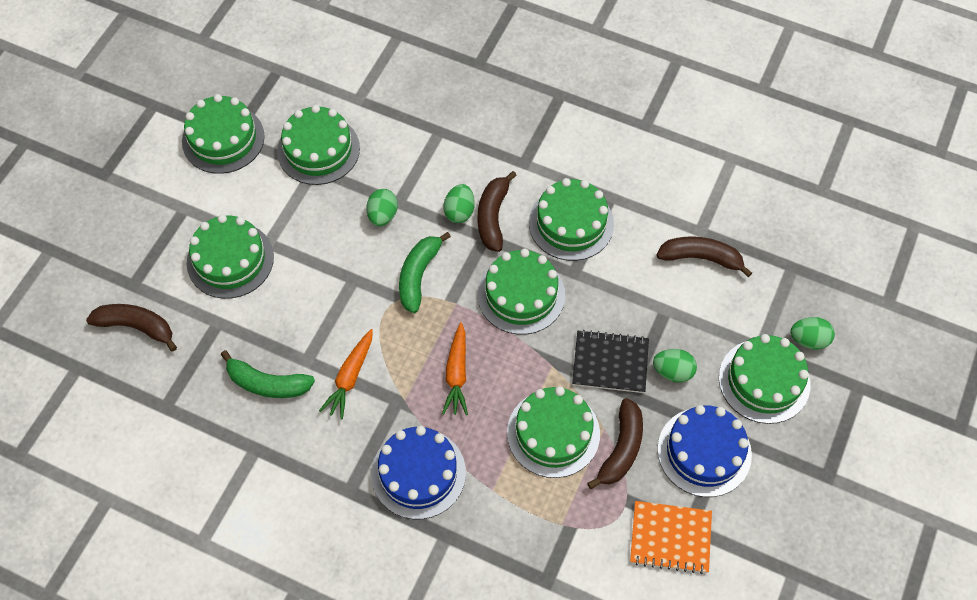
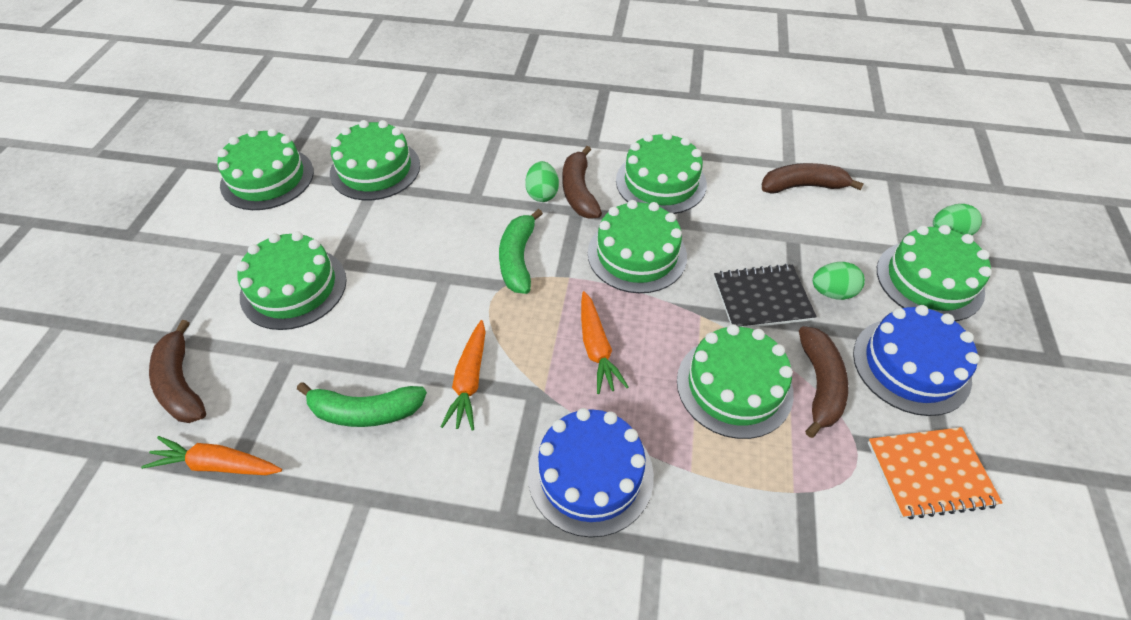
camera: 15 degrees left, 10 degrees down
(136, 327) = (181, 384): brown banana -> brown banana turned 120 degrees counterclockwise
(157, 398) = (217, 464): none -> orange carrot
(383, 215) = (461, 212): green egg -> none

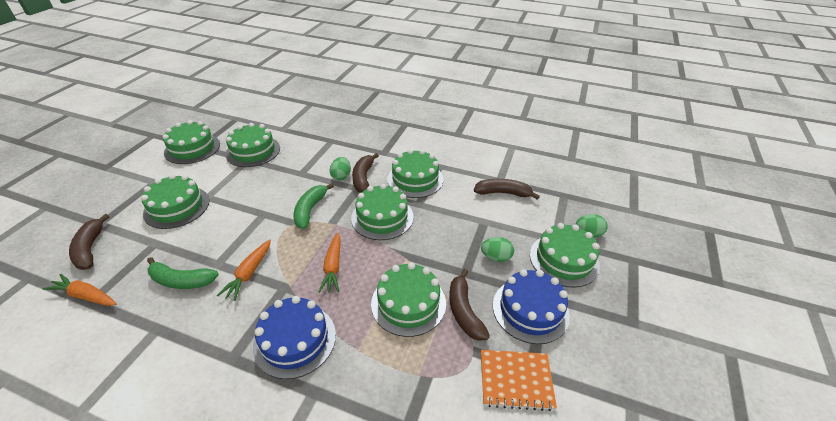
camera: 10 degrees right, 10 degrees down
(762, 298) = (449, 254): black notebook -> none
(819, 384) = (464, 311): brown banana -> brown banana turned 150 degrees clockwise

